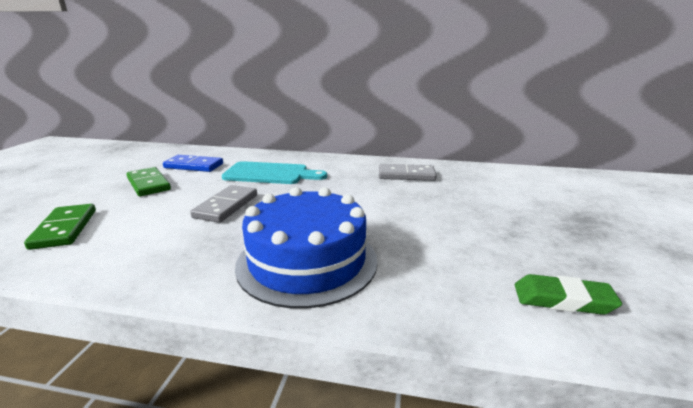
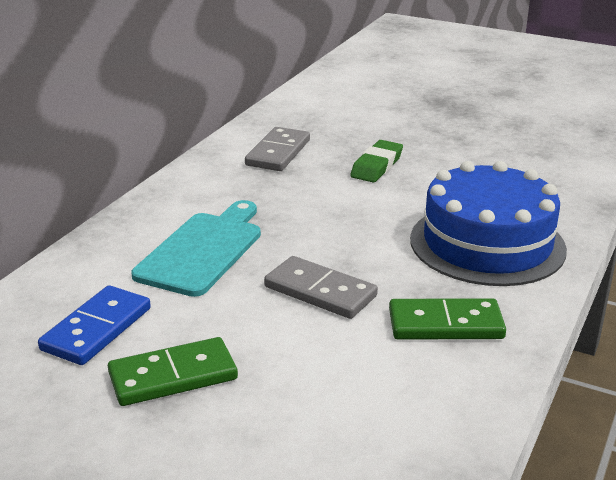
camera: 75 degrees left, 5 degrees up
(64, 229) = (343, 441): green domino -> green domino (445, 324)
(562, 300) = (562, 150): green eraser -> green eraser (376, 166)

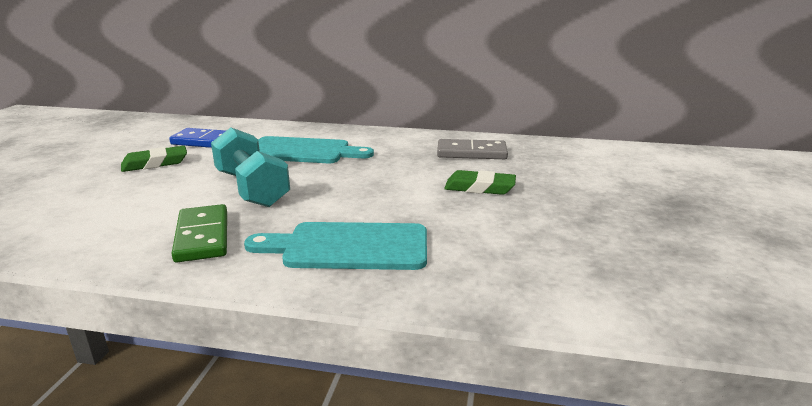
camera: 75 degrees right, 5 degrees down
(173, 376) = (155, 163): green domino -> green eraser
(320, 292) = (252, 188): grey domino -> turquoise dumbbell
(487, 244) = (349, 247): blue cake -> turquoise cutting board

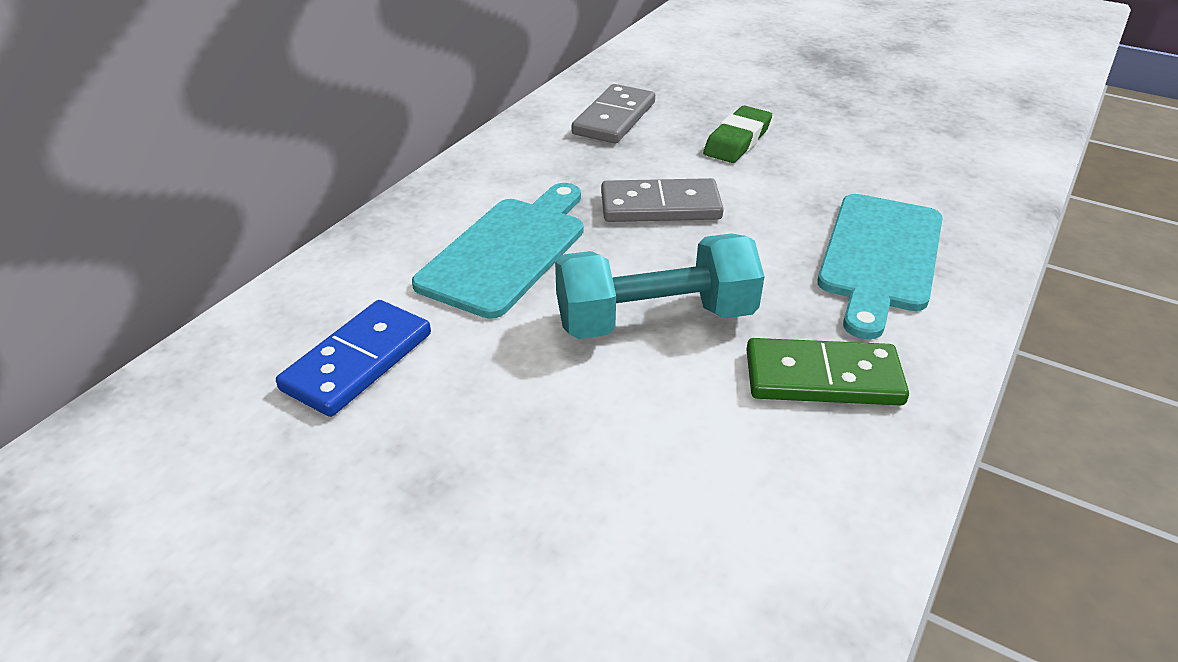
camera: 70 degrees left, 15 degrees up
(155, 163) = (448, 440): green eraser -> none
(372, 176) = (660, 206): none -> grey domino

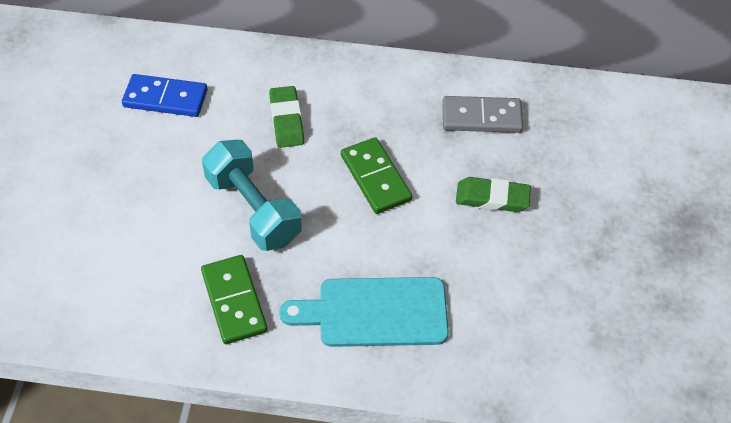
camera: 65 degrees right, 15 degrees up
(507, 251) = (286, 120): turquoise cutting board -> green eraser
(660, 206) = (375, 178): grey domino -> green domino

